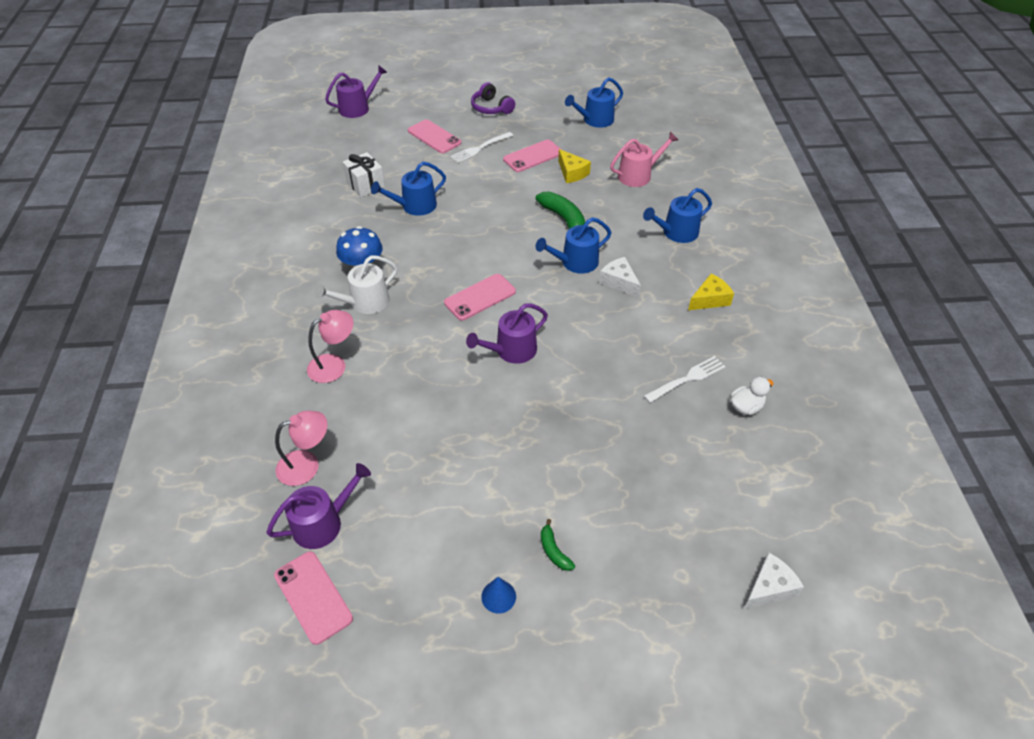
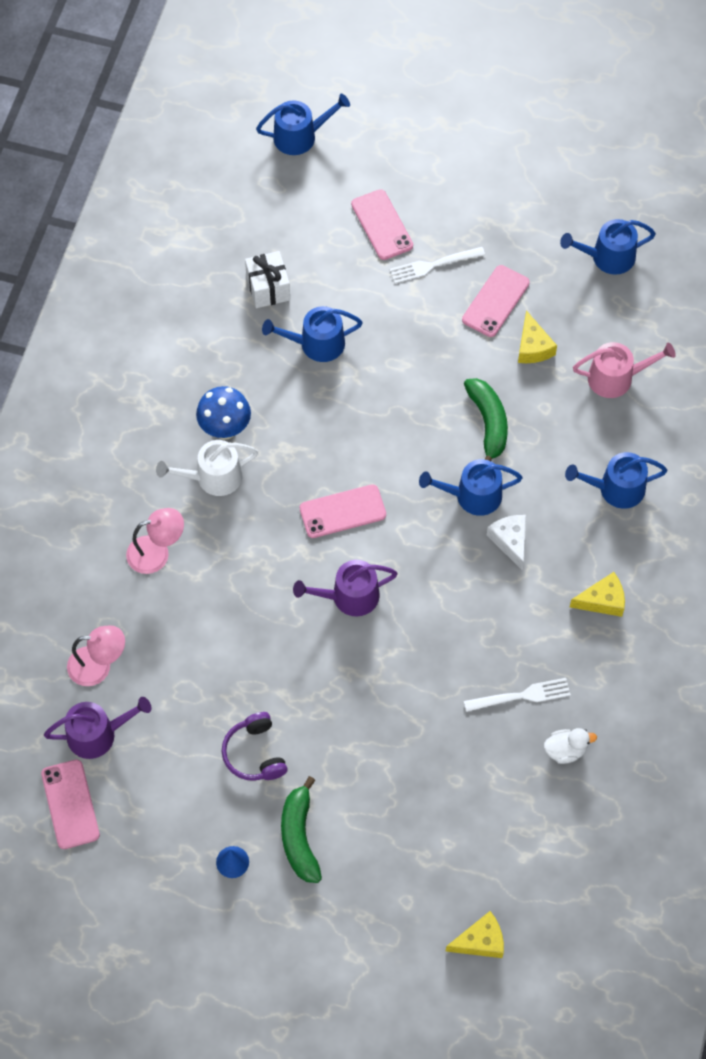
camera: 20 degrees right, 15 degrees up
(357, 108) = (300, 136): purple watering can -> blue watering can
(491, 108) = (477, 190): purple headphones -> purple headphones (254, 753)
(533, 156) = (495, 301): pink phone -> pink phone turned 45 degrees counterclockwise
(554, 551) = (299, 837): green banana -> green banana, size x1.88
(769, 588) = (480, 941): white cheese -> yellow cheese

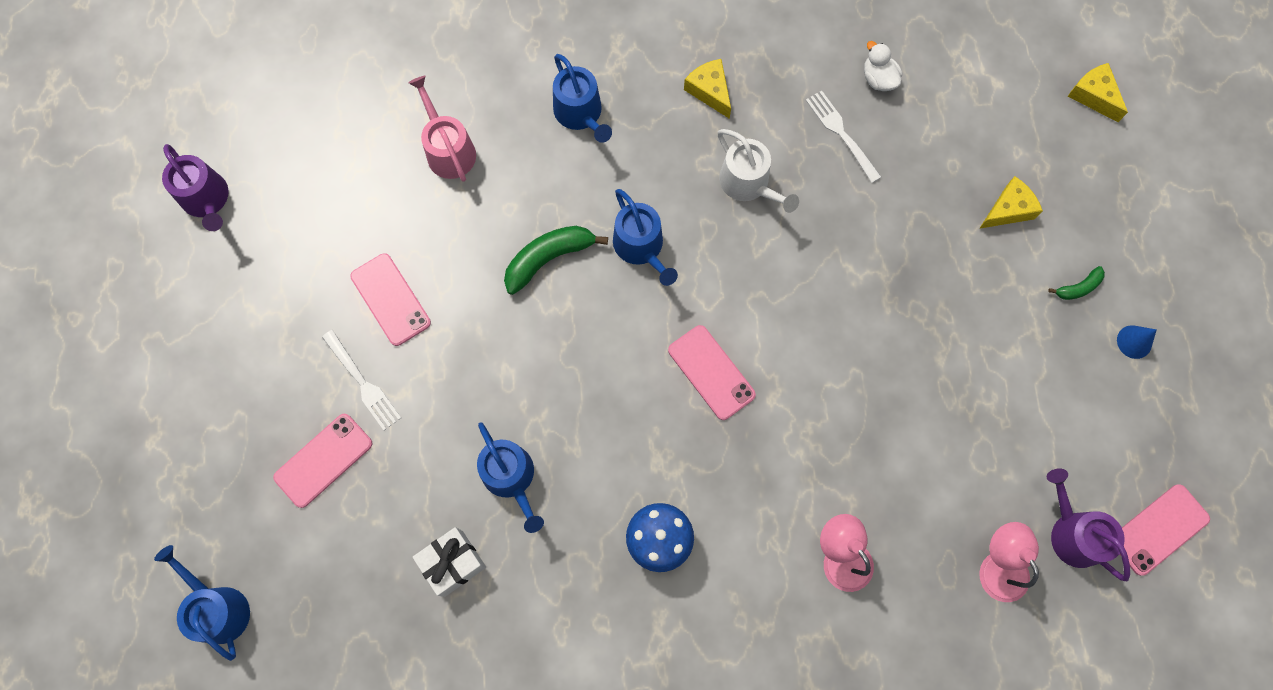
camera: 110 degrees left, 10 degrees up
(213, 477) = (725, 529): white watering can -> white watering can (748, 183)
(254, 753) = (1016, 362): purple headphones -> none
(299, 837) = (1078, 288): green banana -> green banana, size x0.53
(349, 596) = (806, 330): purple watering can -> purple watering can (207, 199)
(495, 301) = (390, 299): pink phone -> pink phone turned 45 degrees clockwise
(510, 541) = (679, 194): white cheese -> none
(533, 347) = (437, 243): yellow cheese -> yellow cheese (1008, 209)
(608, 257) = (296, 201): blue watering can -> none

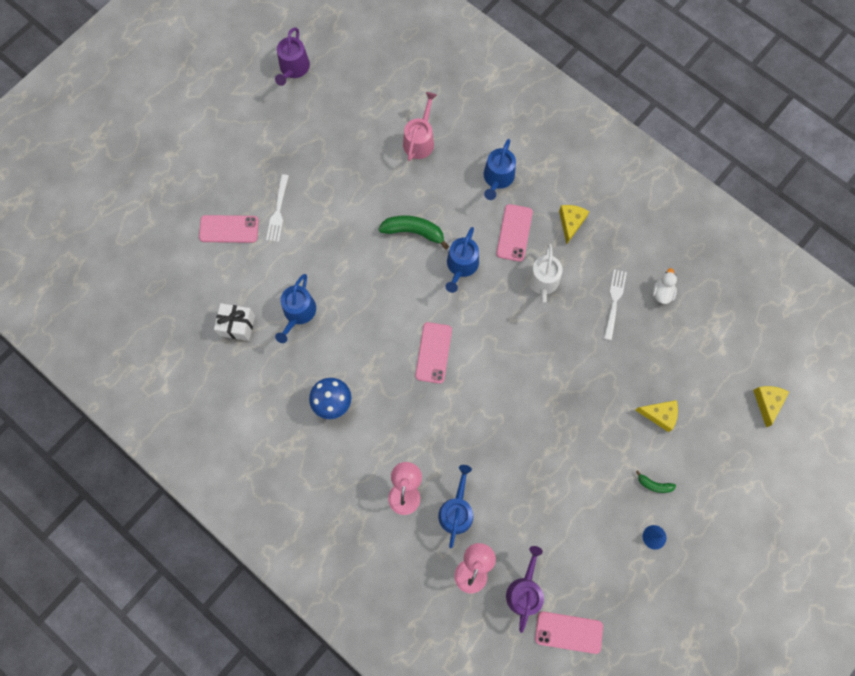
camera: 45 degrees right, 0 degrees up
(218, 608) = (127, 250): blue watering can -> blue watering can (456, 511)
(390, 299) = (326, 185): pink phone -> pink phone (514, 233)

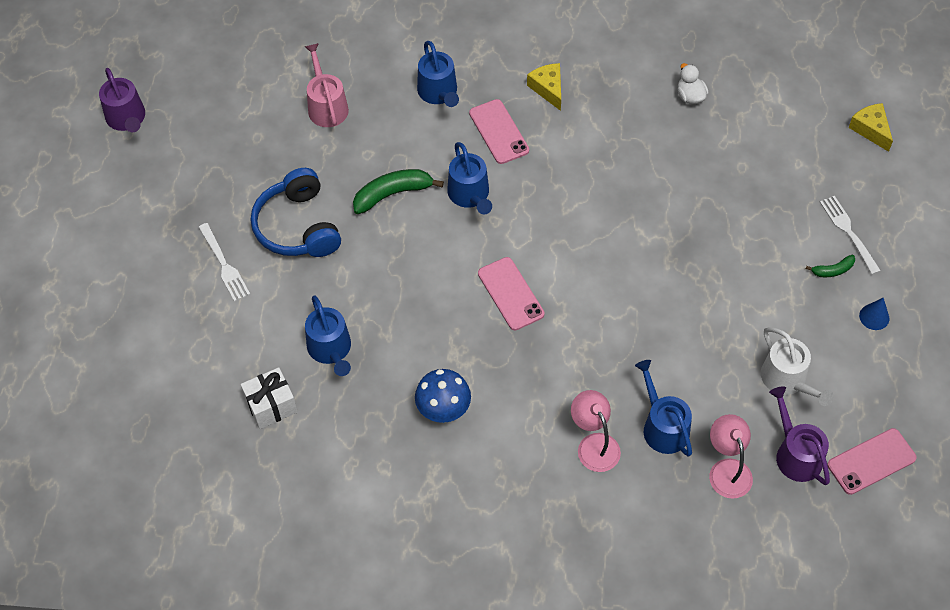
camera: 35 degrees left, 15 degrees down
(229, 229) = (181, 317): pink phone -> none
(340, 215) = (297, 226): none -> blue headphones
(543, 283) = (567, 159): white watering can -> white watering can (787, 380)
(614, 301) = (651, 132): white fork -> white fork (848, 232)
(659, 415) = (783, 205): yellow cheese -> none

